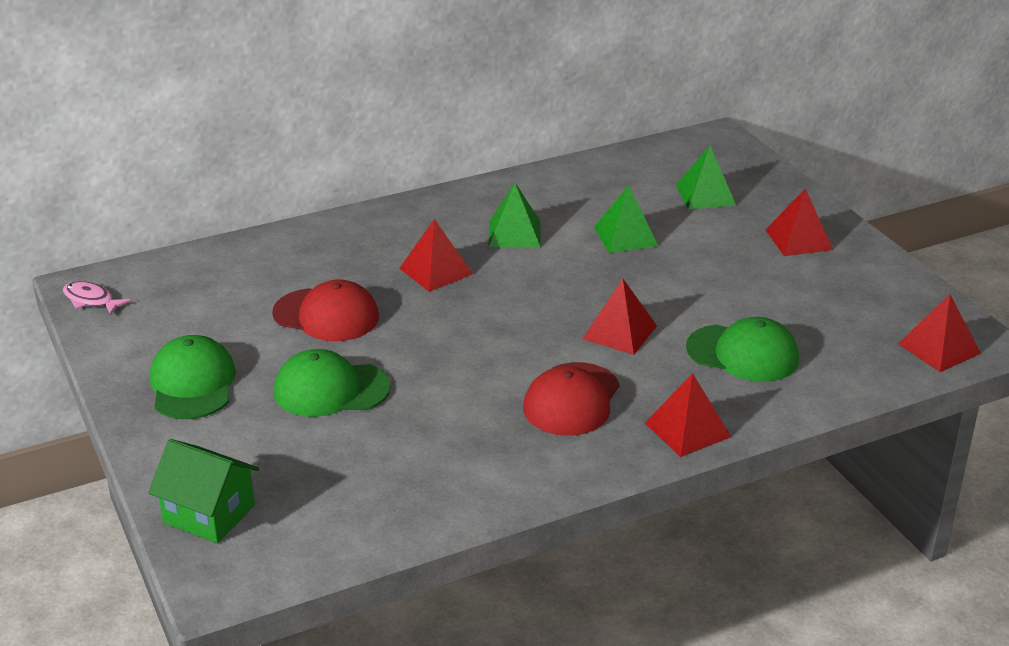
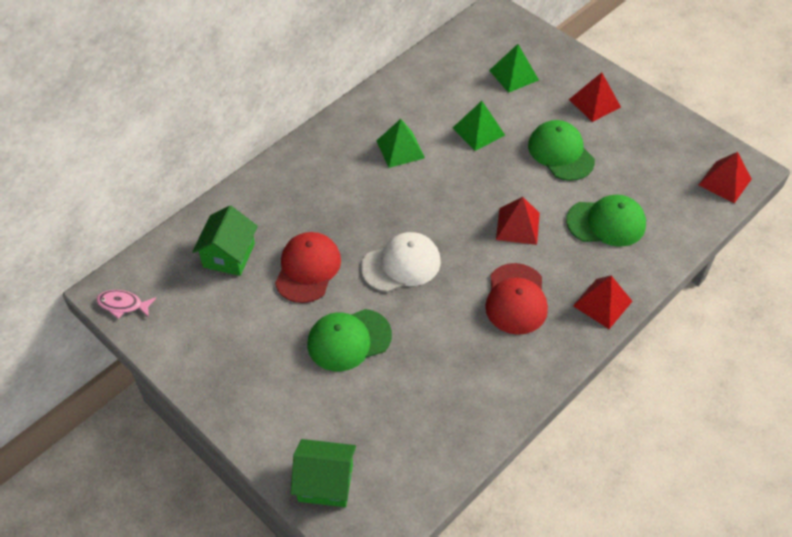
camera: 20 degrees left, 20 degrees up
(192, 384) = (246, 365): green cap -> green cap (560, 153)
(242, 284) = (229, 255): none -> green house
(326, 315) = (307, 269): red cap -> red cap turned 75 degrees counterclockwise
(436, 271) = (363, 202): red pyramid -> none
(444, 336) = (401, 264): none -> white cap

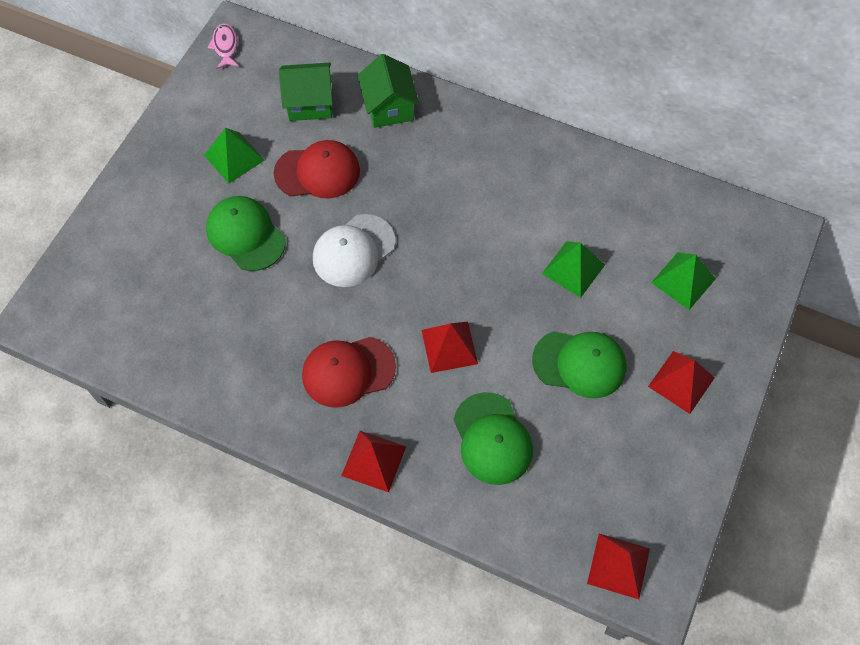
camera: 70 degrees right, 10 degrees up
(325, 482) = (87, 267): green house -> green house (389, 107)
(400, 149) = (510, 201): green pyramid -> green pyramid (234, 157)
(401, 264) = (353, 251): white cap -> white cap turned 90 degrees clockwise
(560, 153) = (579, 363): green cap -> green cap turned 60 degrees clockwise

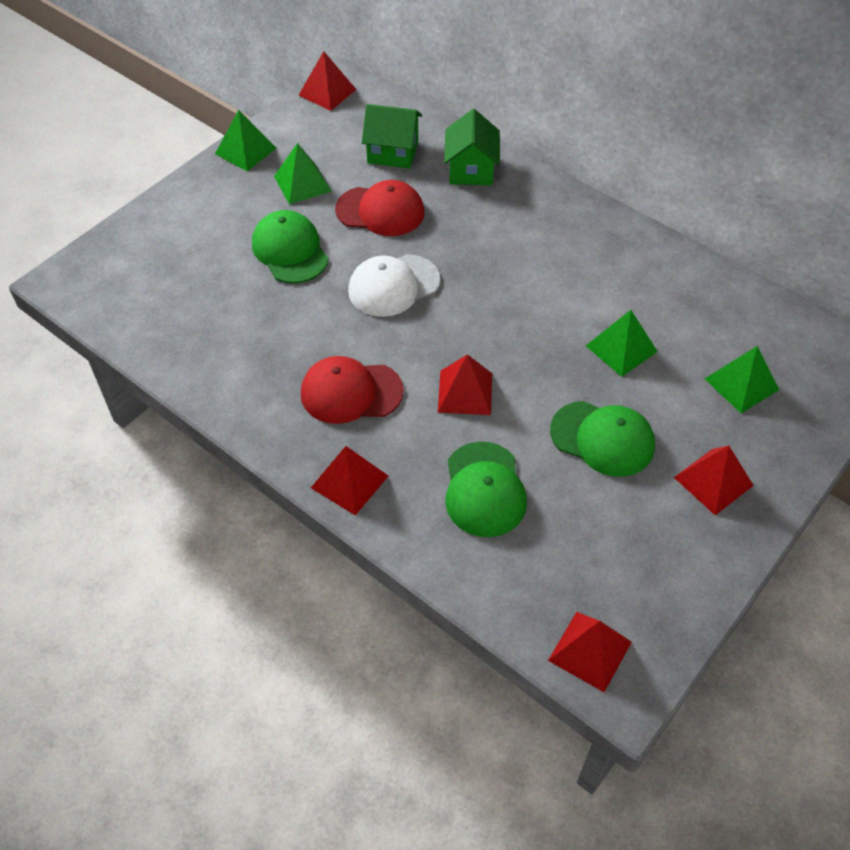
camera: 15 degrees right, 10 degrees down
(166, 132) = (245, 151): none -> green pyramid
(225, 46) = (327, 92): pink fish -> red pyramid

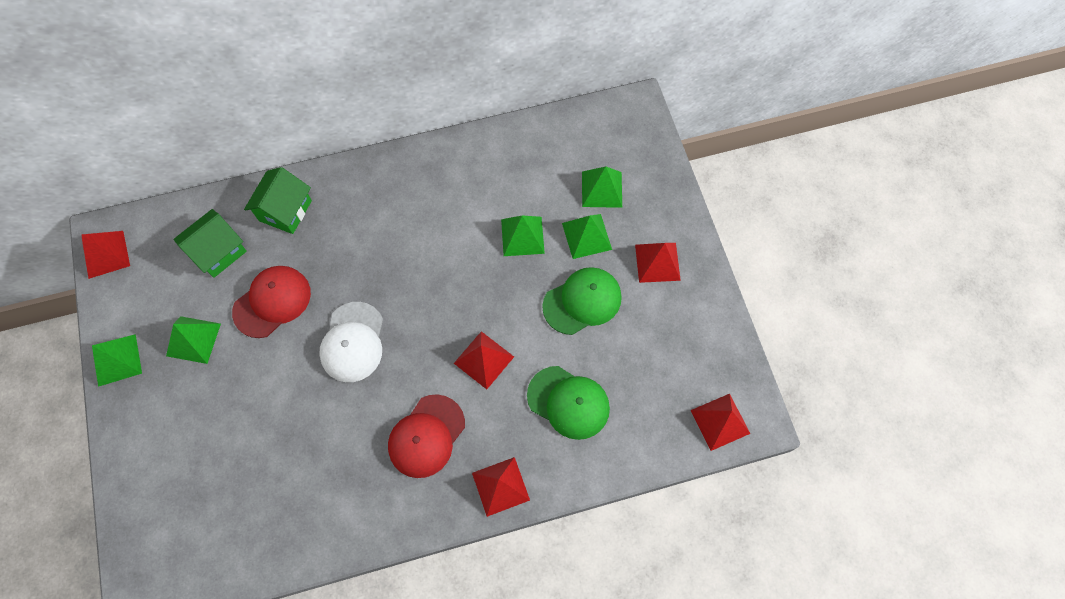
camera: 55 degrees left, 15 degrees up
(290, 250) = (257, 393): green cap -> none
(471, 170) = (285, 210): green house -> green house turned 75 degrees clockwise
(676, 401) = (586, 236): none -> green pyramid

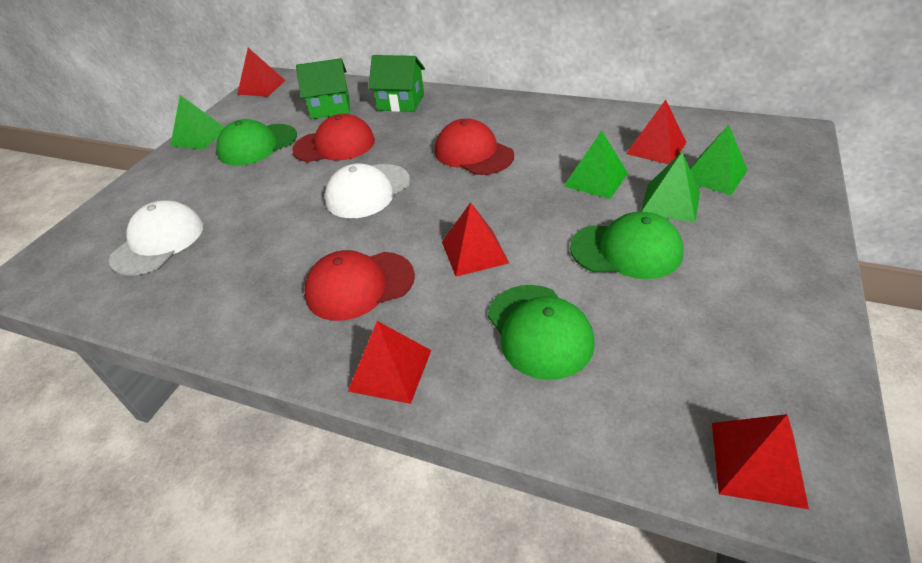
camera: 40 degrees right, 25 degrees down
(193, 339) = (257, 145): green pyramid -> green cap
(223, 492) = (158, 242): none -> white cap
(285, 210) = (401, 102): green house -> green house turned 45 degrees clockwise
(407, 251) = (473, 153): none -> red cap
(657, 262) = (751, 253): red pyramid -> red pyramid (656, 148)

